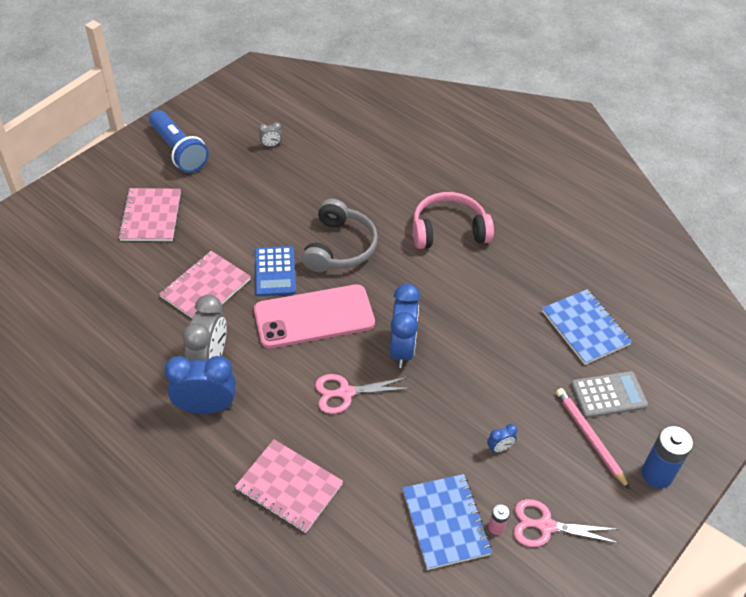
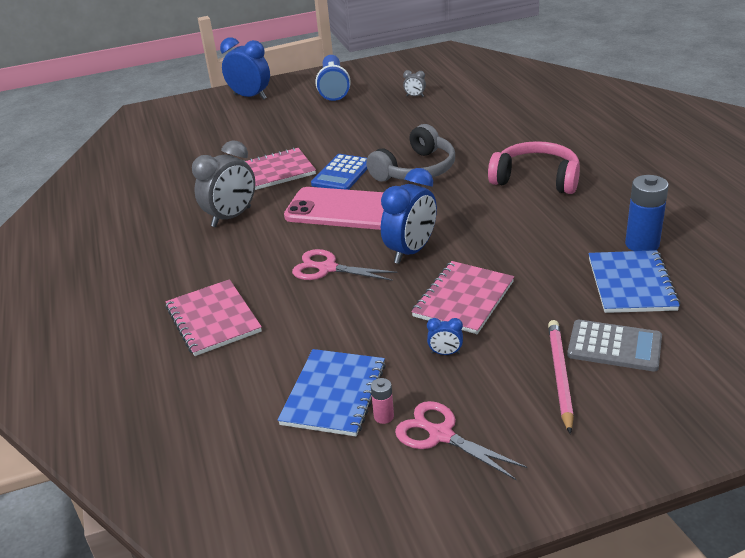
camera: 35 degrees right, 15 degrees down
(151, 216) = (273, 121): pink notebook -> pink notebook (463, 299)
(206, 407) = (198, 246): blue clock -> blue clock (250, 97)
(656, 474) = (621, 435): blue battery -> blue battery (642, 244)

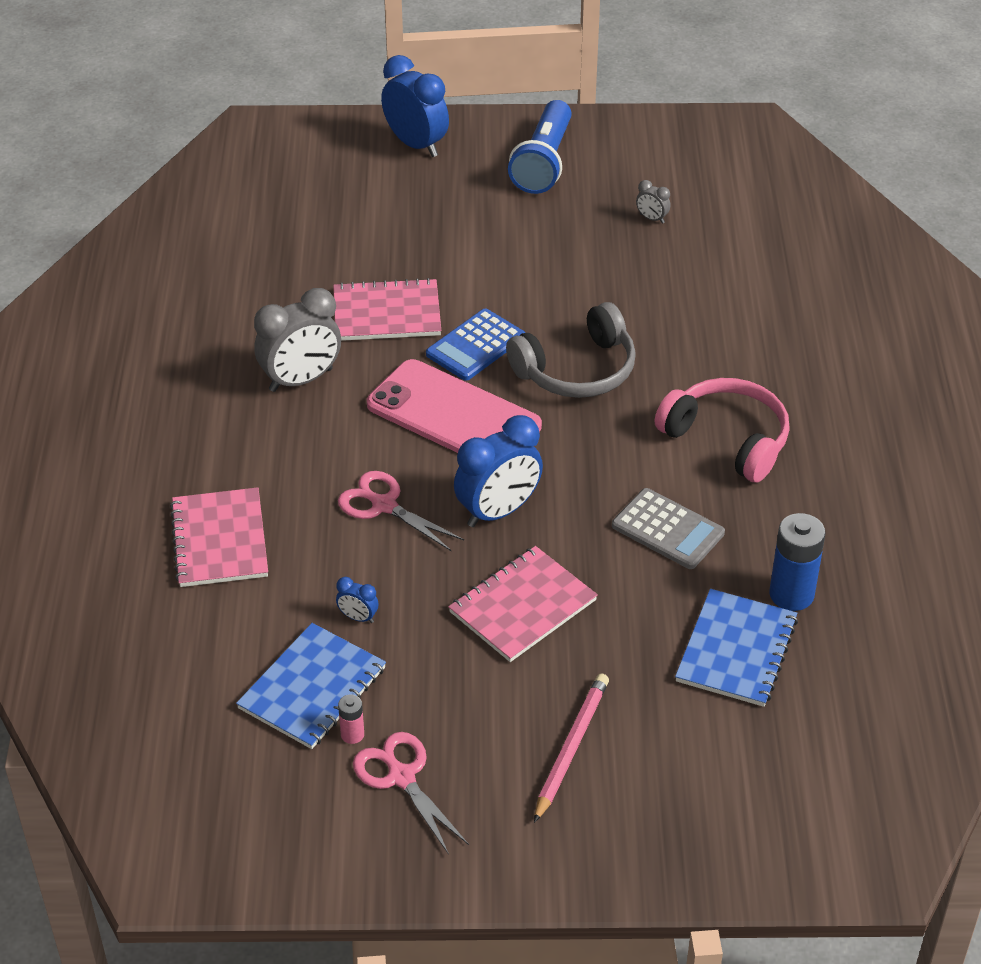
camera: 15 degrees right, 10 degrees up
(445, 353) = (460, 675): blue clock -> blue clock (358, 617)
(614, 346) = (657, 730): grey calculator -> grey calculator (668, 529)

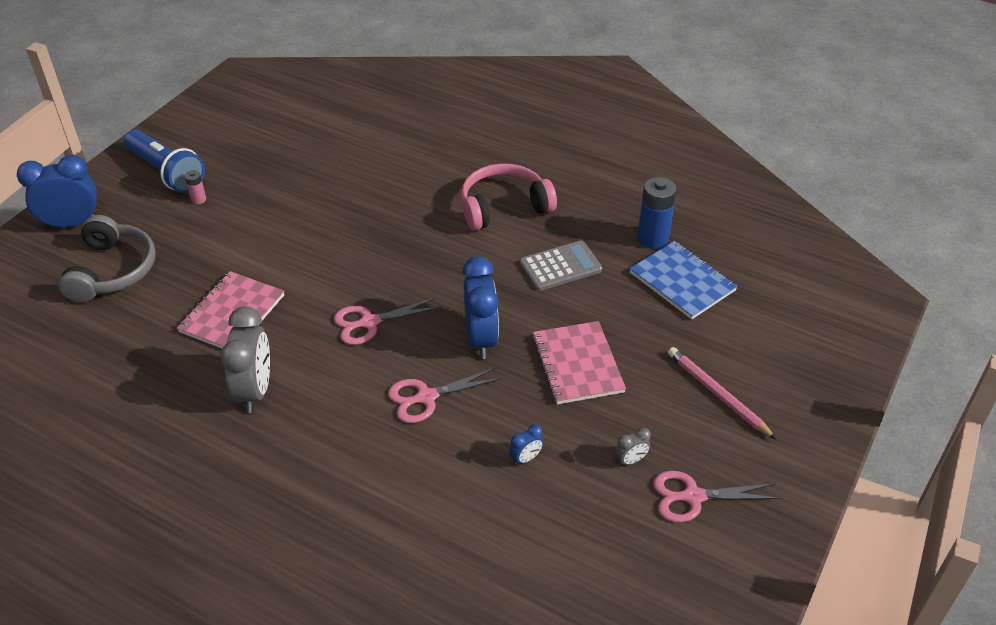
camera: 60 degrees left, 0 degrees up
(220, 540) = (383, 512): pink notebook -> none
(312, 688) = (577, 515): blue notebook -> none
(352, 734) = (637, 509): pink battery -> pink battery (198, 199)
(453, 415) = (369, 322): pink phone -> pink scissors
(475, 346) = (312, 282): blue calculator -> none
(577, 370) = (382, 244): grey headphones -> grey headphones (112, 271)
(652, 218) = (276, 150): grey clock -> grey clock (630, 460)

